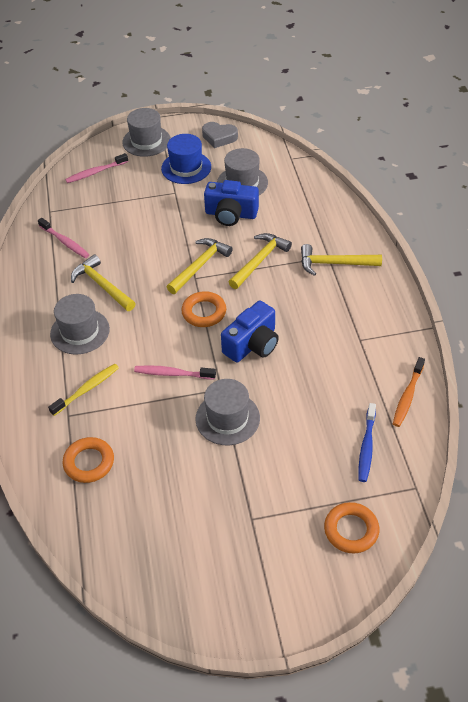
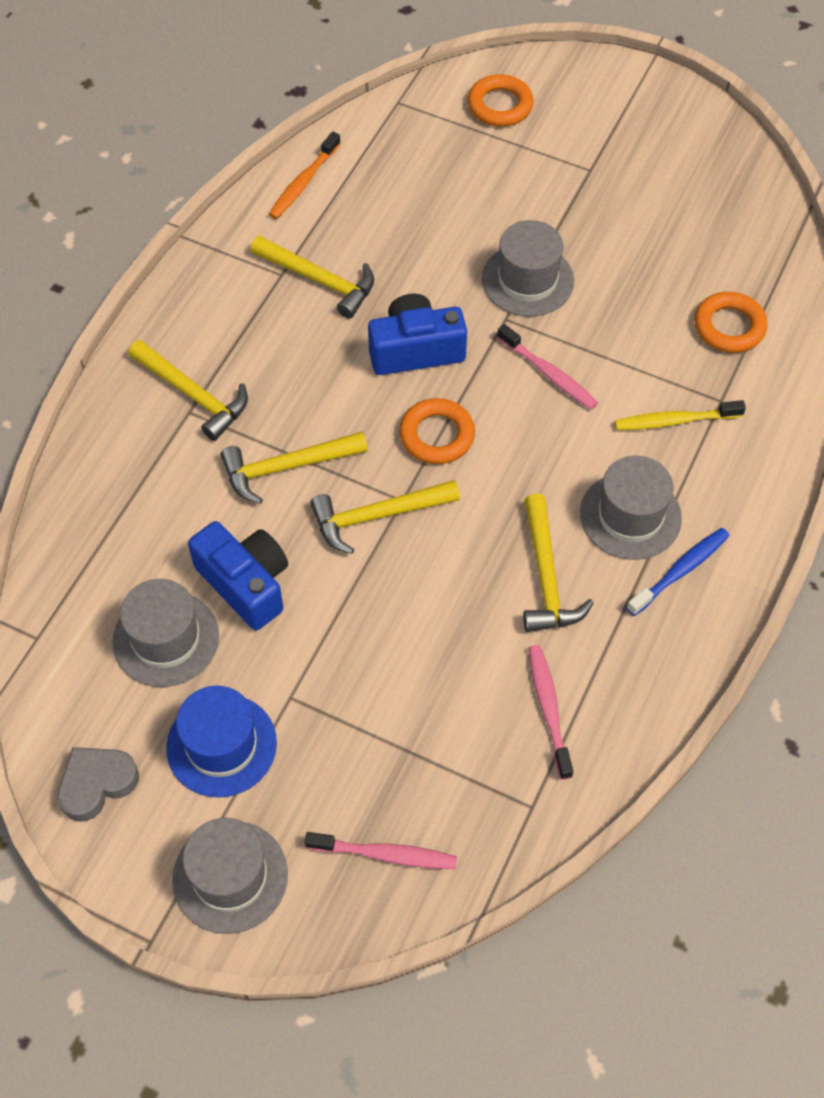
camera: 145 degrees left, 10 degrees up
(219, 137) = (97, 784): grey heart -> grey heart turned 90 degrees counterclockwise
(337, 348) = (319, 281): none -> yellow hammer
(366, 446) = (404, 163): blue toothbrush -> blue toothbrush (680, 571)
(407, 396) = (303, 182): orange toothbrush -> orange toothbrush turned 150 degrees clockwise

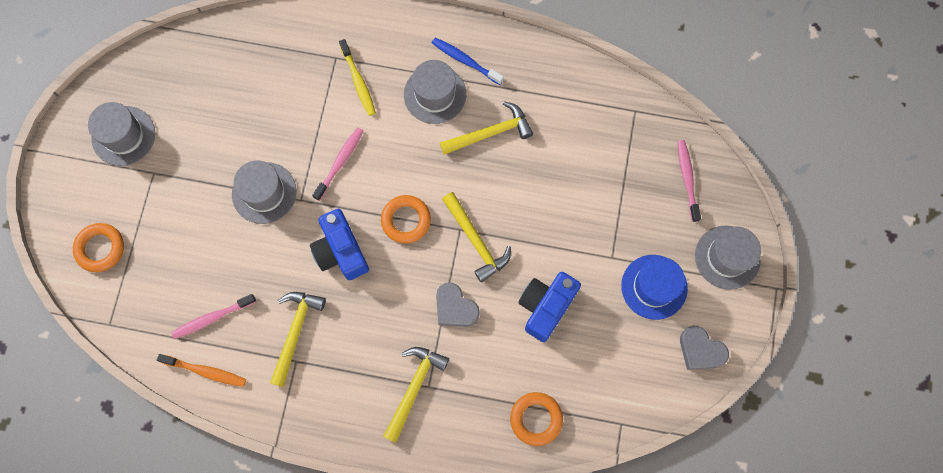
camera: 105 degrees left, 15 degrees up
(166, 638) = (597, 343): grey hat -> grey hat (123, 136)
(286, 467) = (455, 308): yellow hammer -> grey heart
(549, 709) = (575, 114): pink toothbrush -> pink toothbrush (212, 318)
(729, 327) = (276, 61): orange ring -> orange ring (536, 419)

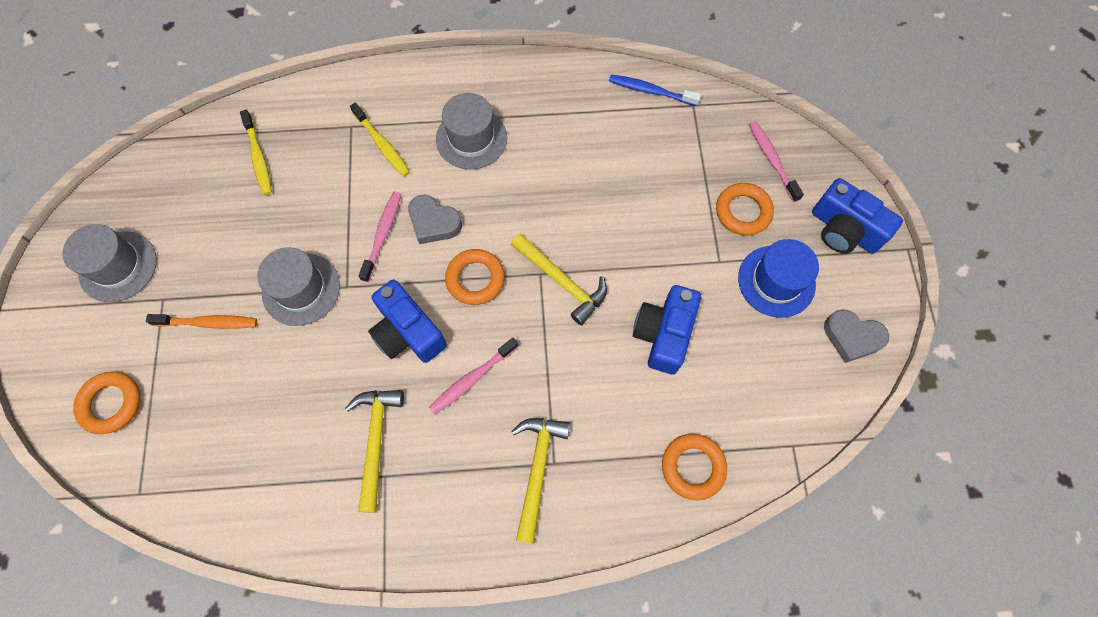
camera: 15 degrees left, 5 degrees down
(205, 371) = (273, 519): orange toothbrush -> orange toothbrush (208, 323)
(212, 318) = (269, 451): pink toothbrush -> pink toothbrush (472, 379)
(253, 67) = (258, 157): none -> yellow toothbrush
(455, 308) = (559, 362): grey heart -> grey heart (434, 223)
(465, 61) = (495, 97): blue toothbrush -> blue toothbrush (651, 91)
(490, 133) = (544, 163): yellow hammer -> none
(646, 219) = (743, 211): none -> orange ring
(727, 257) = (844, 230): grey hat -> blue camera

